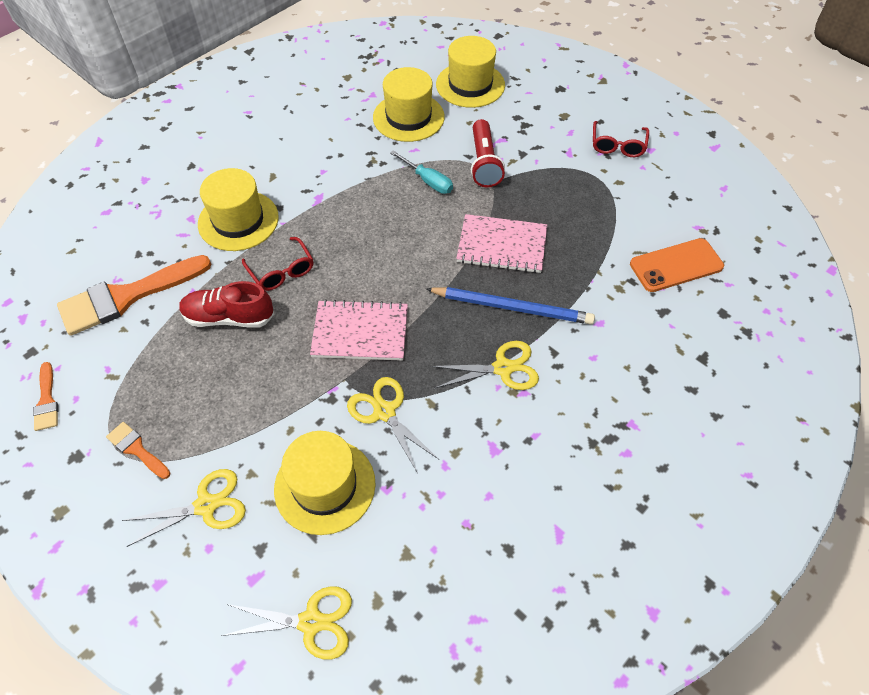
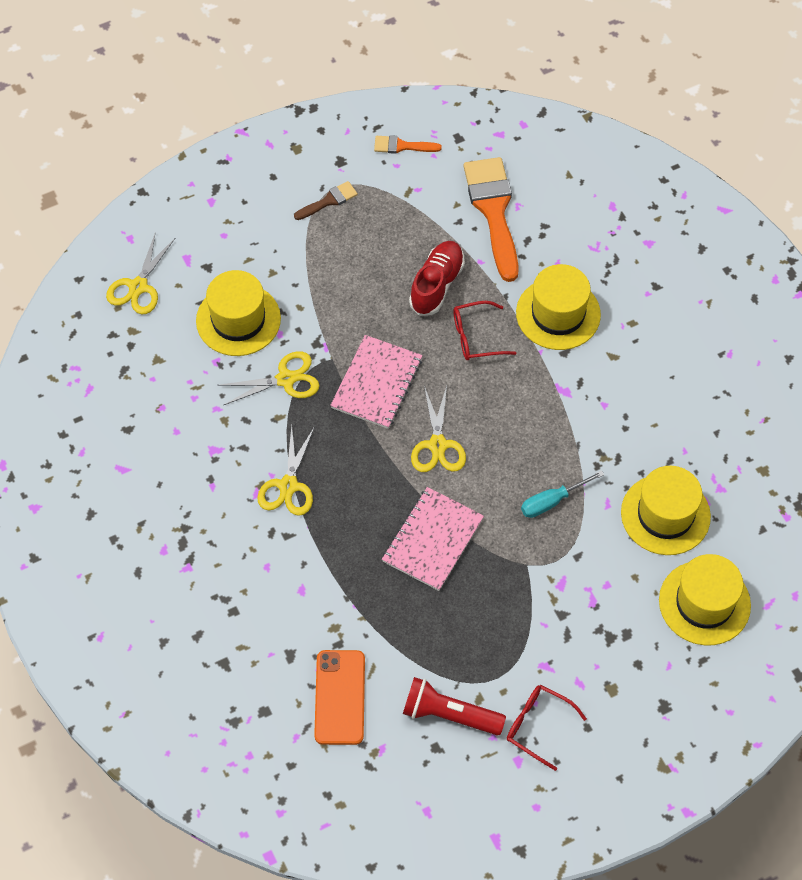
camera: 110 degrees right, 5 degrees up
(137, 449) = (329, 201): orange brush -> brown brush
(206, 505) = (258, 239): yellow scissors -> yellow scissors (438, 445)
(484, 163) = (560, 568): red flashlight -> red flashlight (449, 714)
(511, 307) = (352, 519): blue pencil -> none

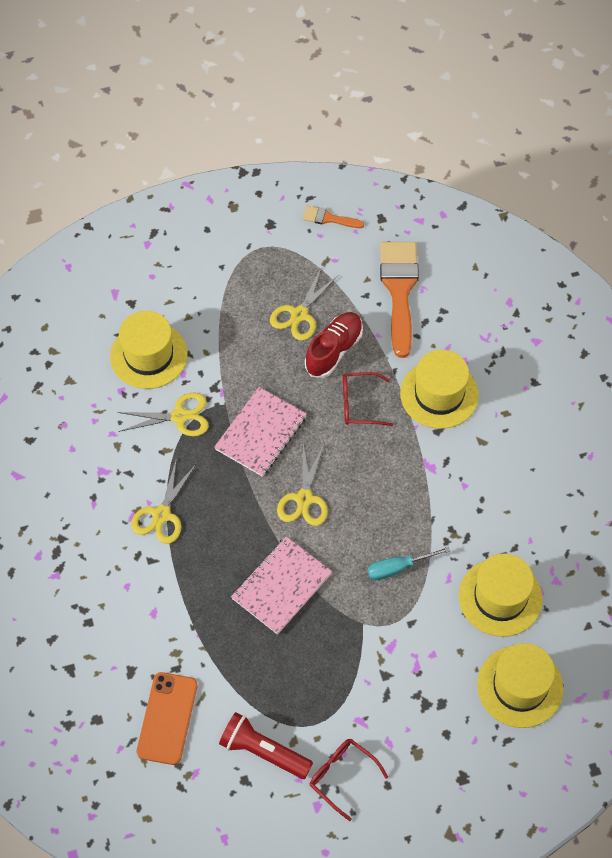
camera: 10 degrees right, 0 degrees up
(138, 286) = (66, 312): yellow scissors -> yellow scissors (299, 314)
(329, 201) = (252, 259): brown brush -> none

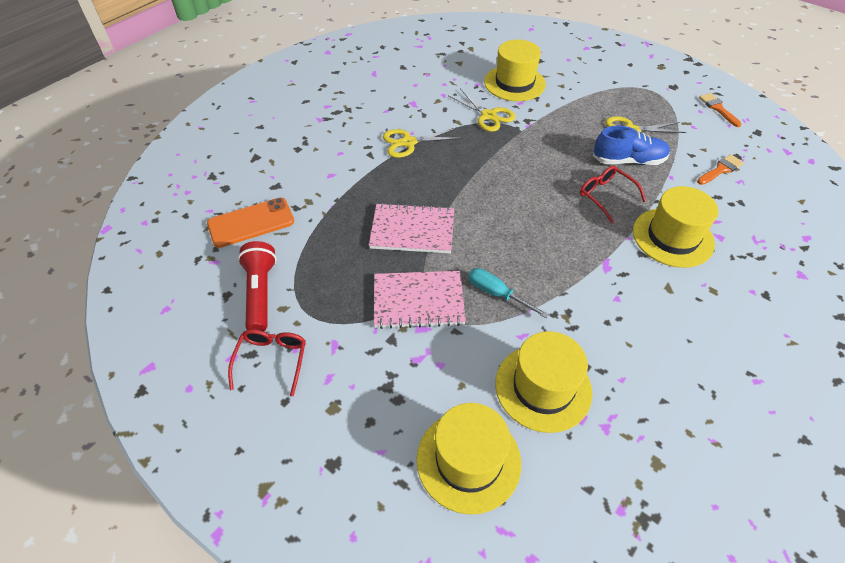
camera: 55 degrees right, 10 degrees down
(261, 433) = (521, 157): pink notebook -> pink notebook (418, 301)
(304, 499) = (496, 206): yellow scissors -> none
(334, 350) = (628, 161): red shoe -> blue shoe
(399, 290) = (720, 169): orange brush -> orange brush, size x0.47

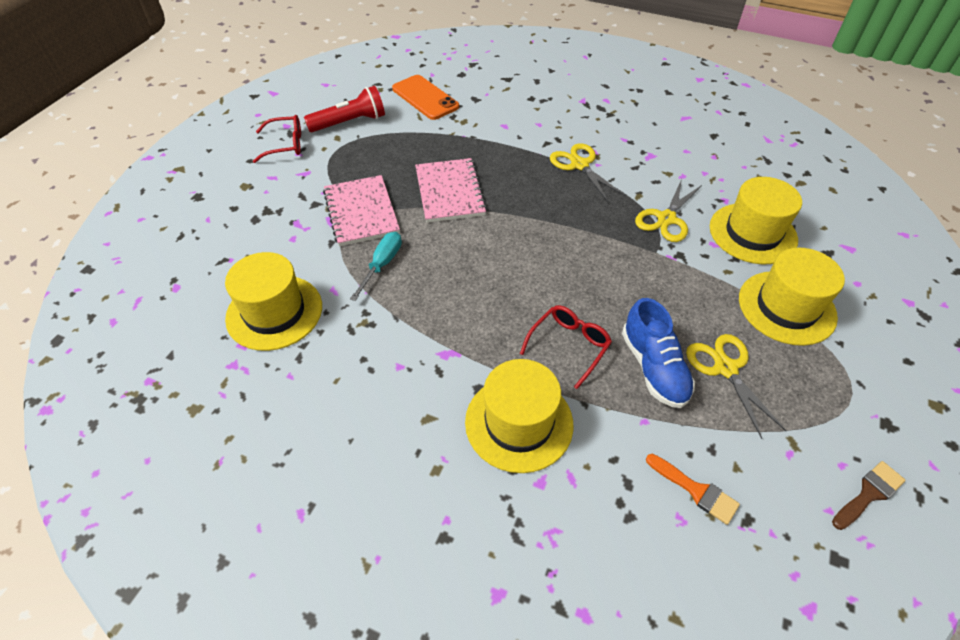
camera: 75 degrees right, 0 degrees up
(468, 460) = (199, 271): yellow hat -> yellow hat (786, 307)
(718, 108) = (869, 494): orange brush -> brown brush

